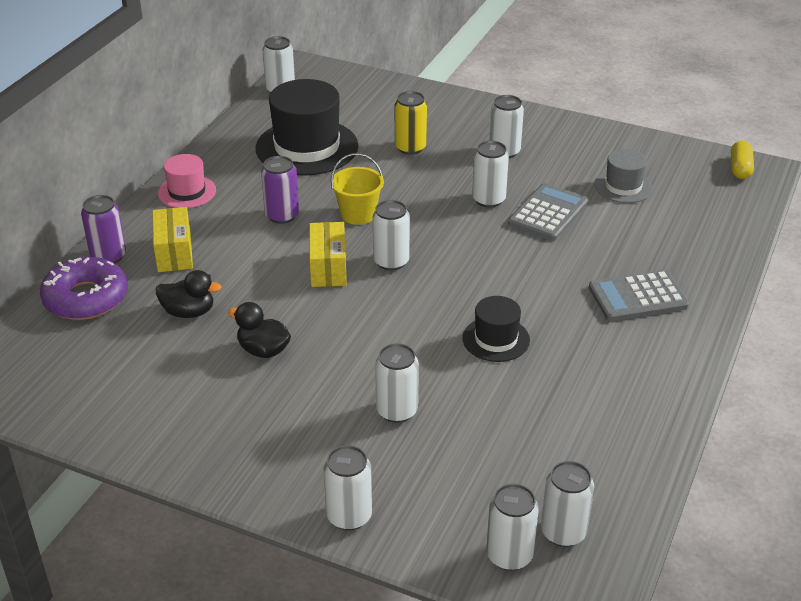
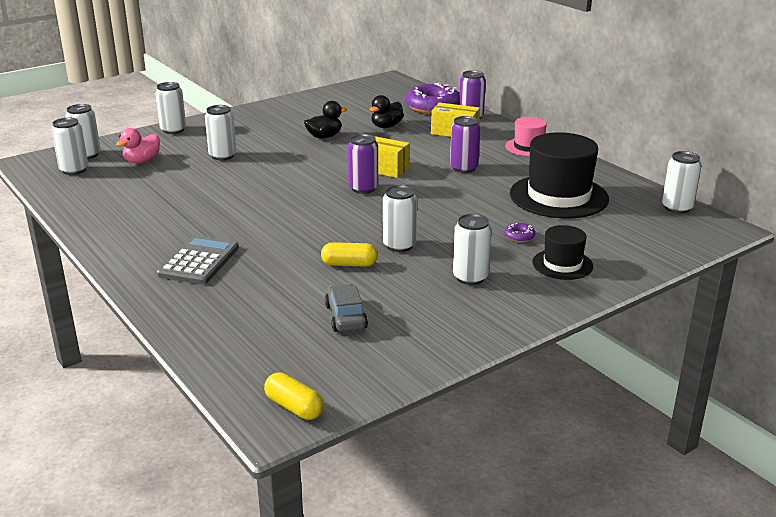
camera: 120 degrees right, 10 degrees down
(358, 214) = (436, 192): yellow bucket -> none
(391, 261) = (363, 188): white can -> purple can
(410, 148) = (519, 236): yellow can -> purple donut
(477, 479) = (142, 161): none -> pink duck
(496, 339) = (236, 197): black hat -> black hat (562, 264)
(548, 213) = (349, 264): grey calculator -> yellow capsule
(623, 186) = (345, 317): grey hat -> grey car

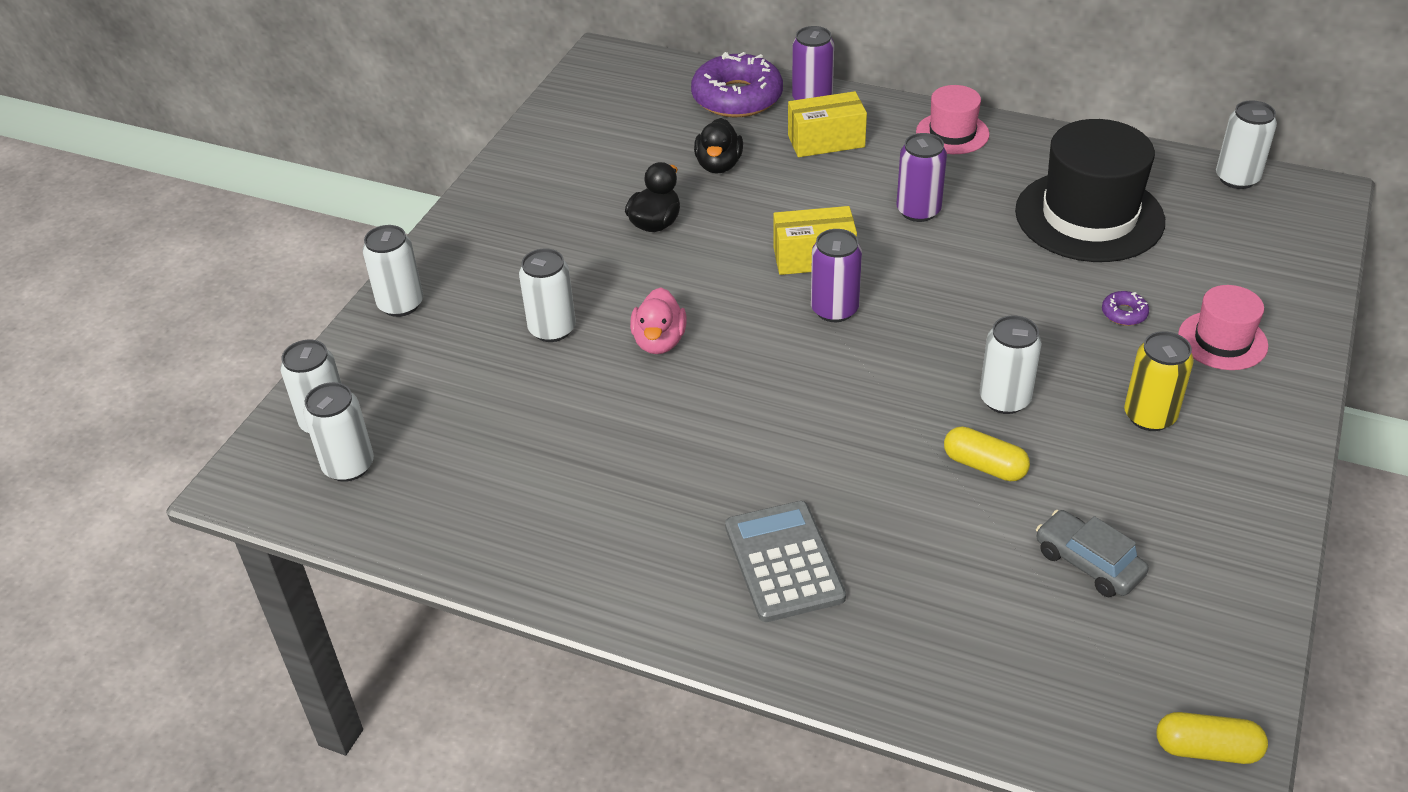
camera: 30 degrees left, 15 degrees up
(142, 161) = (438, 396): pink duck -> pink duck (659, 342)
(349, 264) = (984, 466): yellow capsule -> yellow capsule turned 60 degrees clockwise
(470, 277) = (1149, 416): white can -> yellow can
(562, 264) = (1222, 340): black hat -> pink hat

